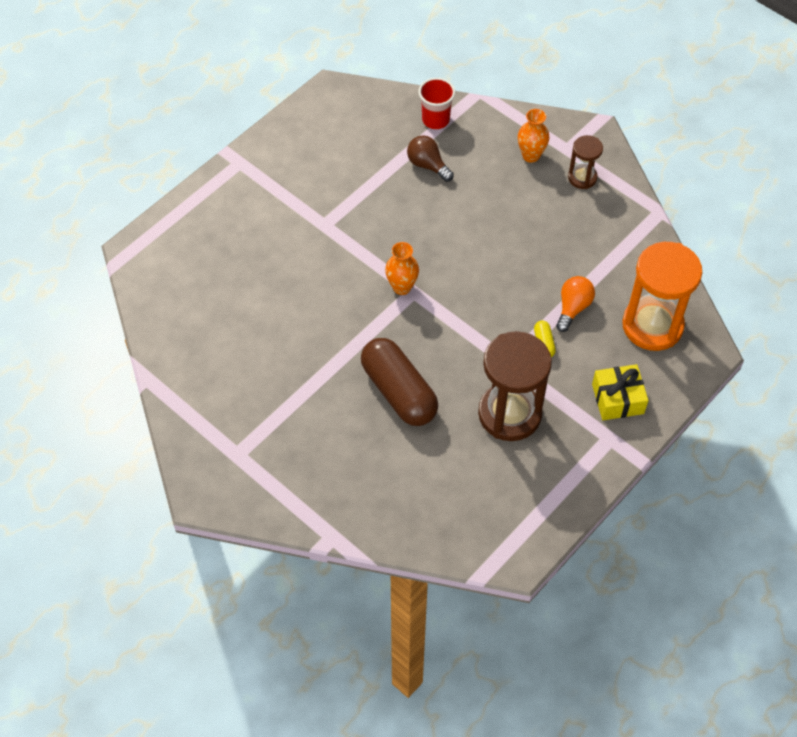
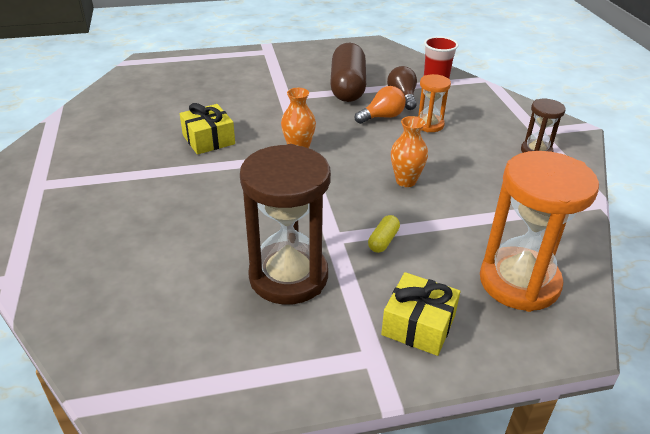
camera: 35 degrees right, 20 degrees down
(317, 320) = (208, 139): none -> yellow gift
(399, 392) = (210, 209): brown capsule -> brown capsule (347, 87)
(478, 191) = (429, 125): none -> orange hourglass
(531, 155) = (498, 123): orange vase -> orange vase (406, 181)
(573, 308) = (441, 229): orange light bulb -> orange light bulb (382, 117)

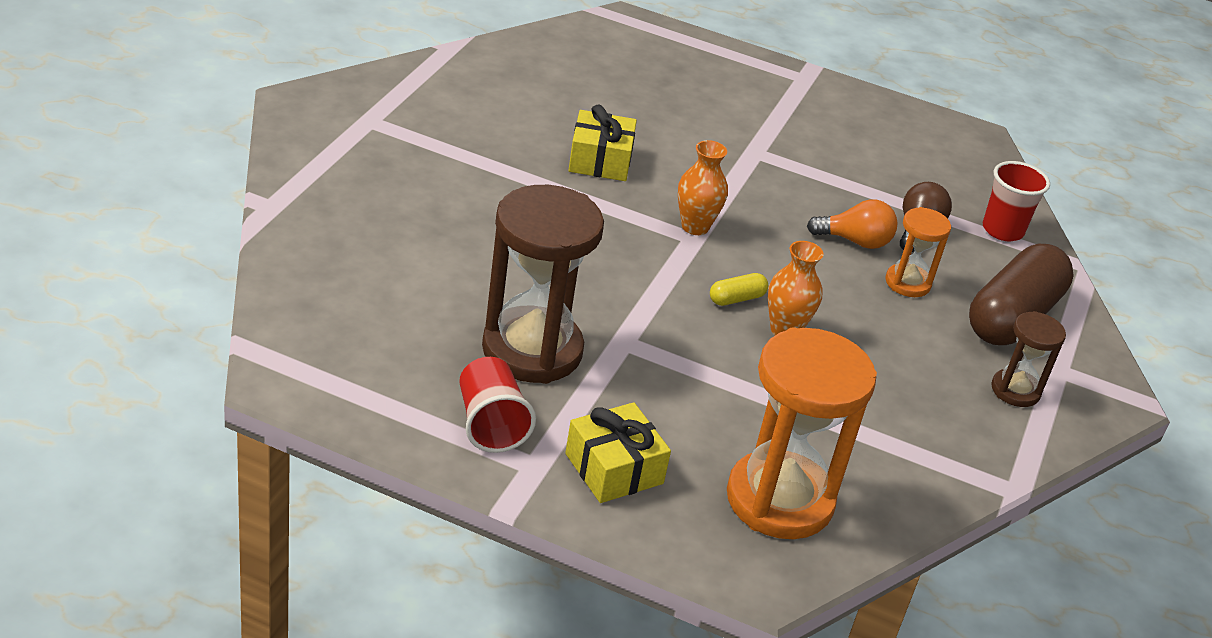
camera: 30 degrees right, 0 degrees up
(316, 346) = (490, 424): none -> red cup
(347, 87) = (857, 179): brown capsule -> brown capsule (1012, 317)
(383, 241) = (675, 375): yellow capsule -> yellow capsule (736, 299)

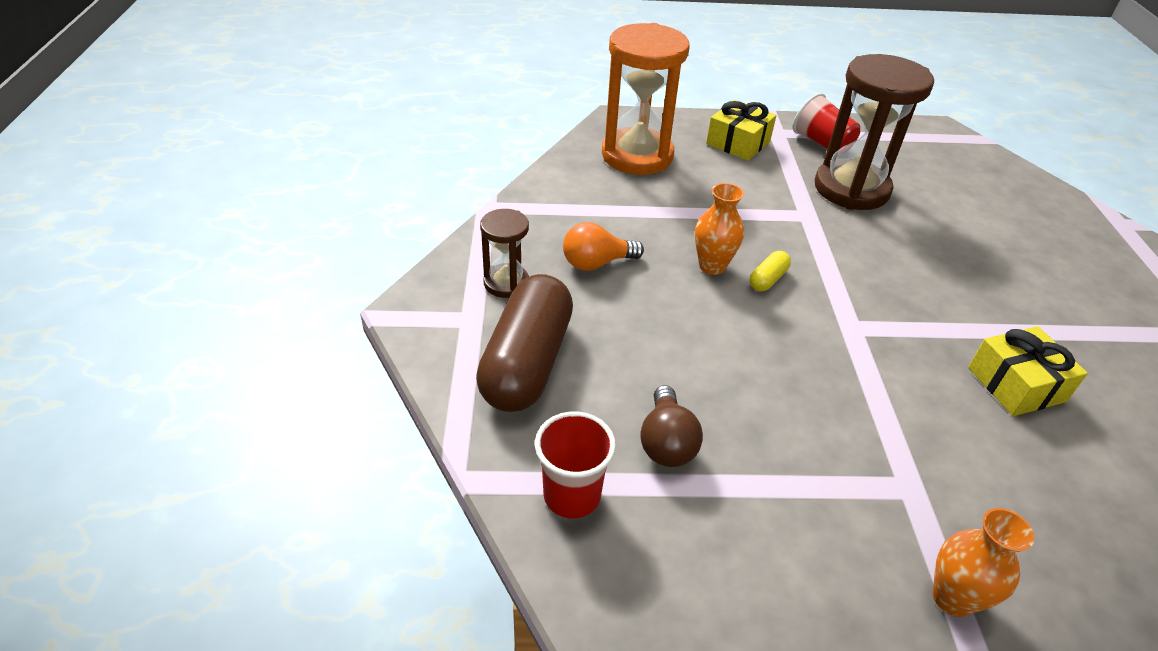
camera: 160 degrees right, 5 degrees up
(695, 227) = (862, 340): orange vase -> orange vase (952, 598)
(855, 241) = (719, 392): orange light bulb -> orange light bulb (596, 263)
(907, 283) = (642, 360): orange hourglass -> none

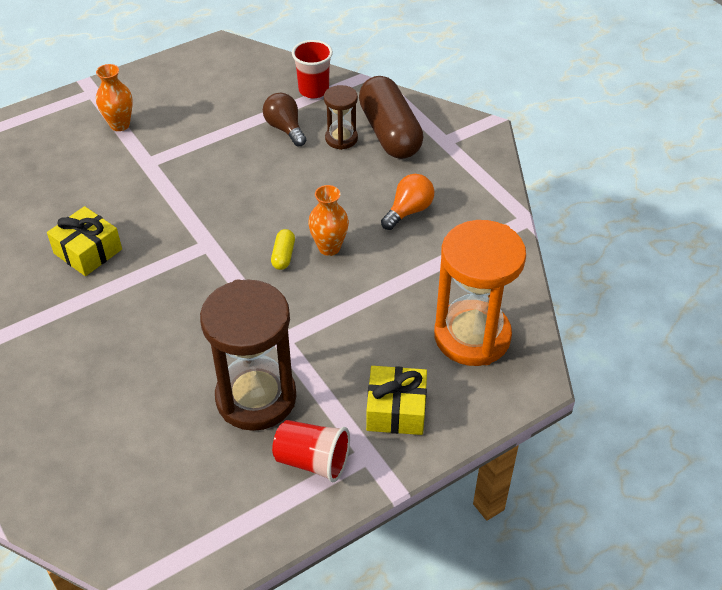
camera: 150 degrees right, 5 degrees up
(506, 283) = (450, 170): brown hourglass -> brown hourglass (341, 139)

